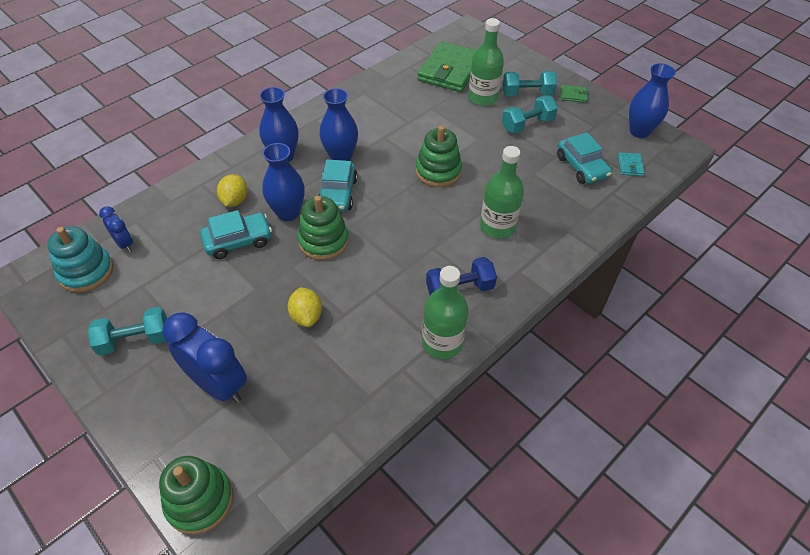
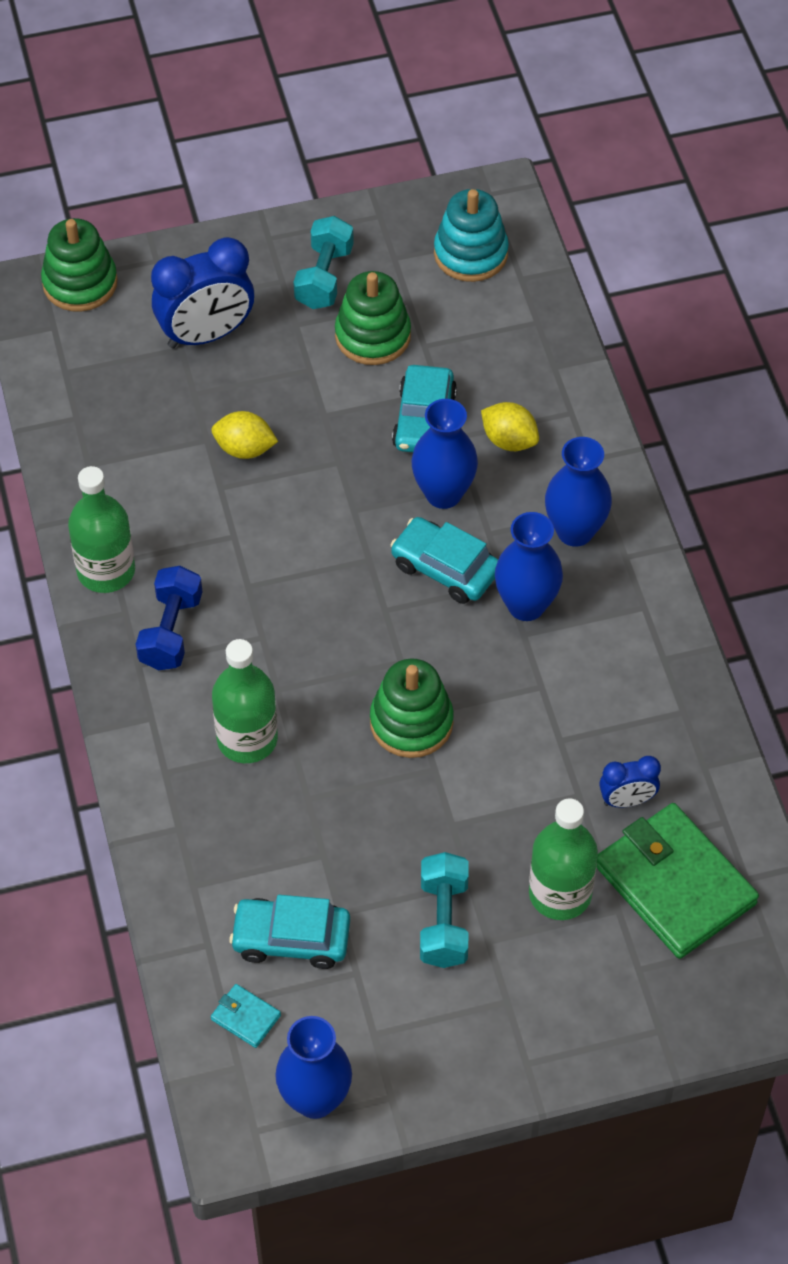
camera: 120 degrees right, 5 degrees up
(124, 244) = (498, 301): blue clock -> blue clock (627, 800)
(323, 241) = (360, 514): green stacking toy -> green stacking toy (372, 336)
(527, 94) = (528, 976): turquoise dumbbell -> none
(573, 95) = (478, 1056): green wallet -> none

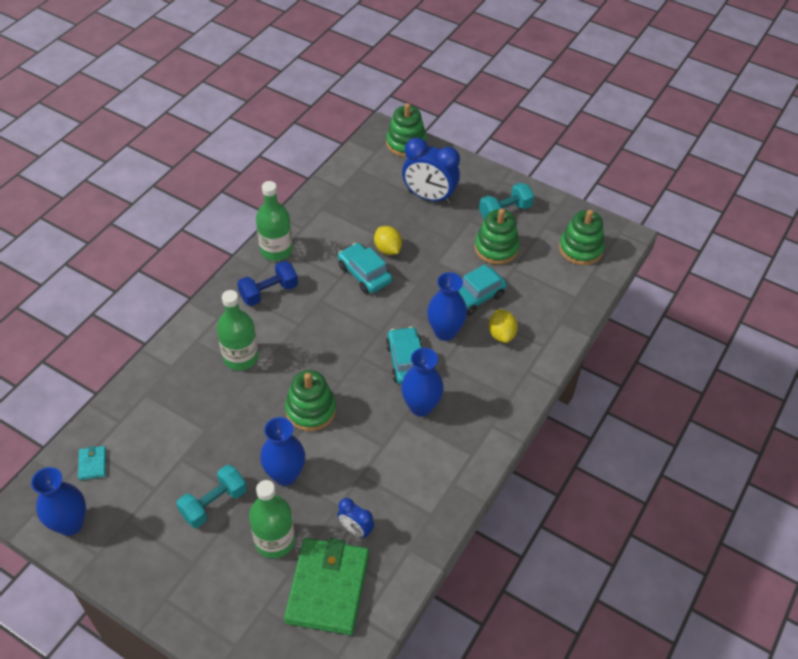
camera: 45 degrees right, 5 degrees down
(291, 939) = (150, 450): turquoise car -> turquoise car (364, 274)
(470, 254) = (580, 249): turquoise stacking toy -> green stacking toy
(575, 531) = (482, 395): blue vase -> blue vase (285, 475)

